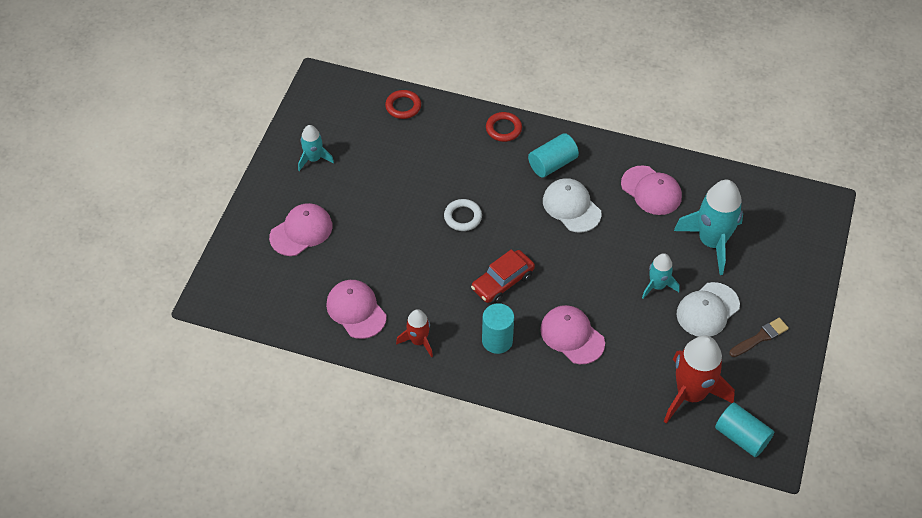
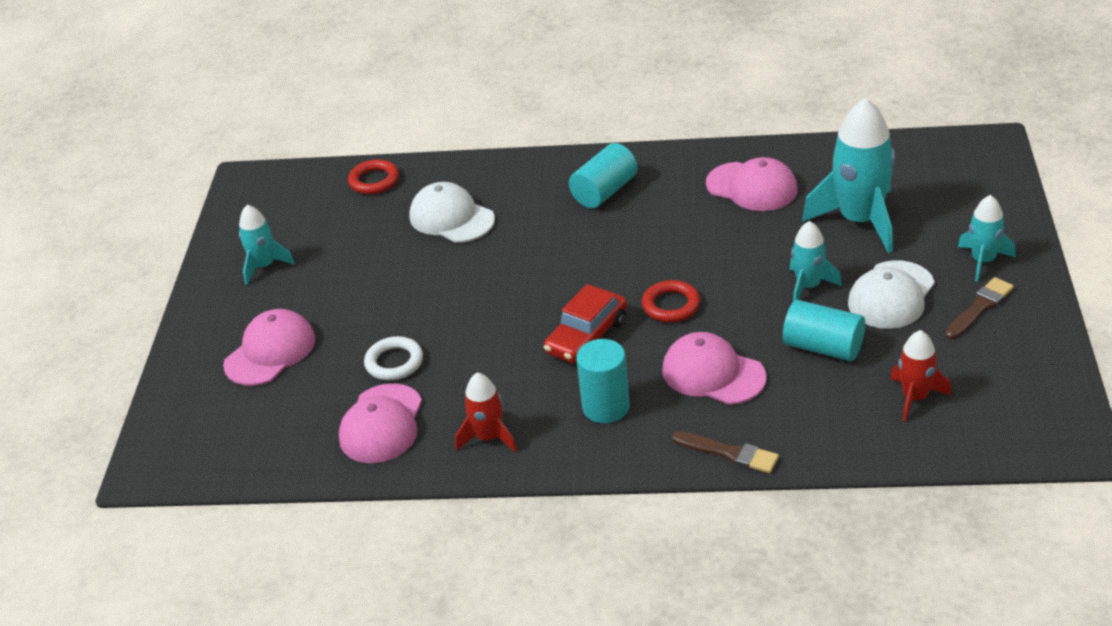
camera: 10 degrees left, 15 degrees down
(356, 310) = (381, 424): pink cap -> pink cap turned 120 degrees counterclockwise
(463, 217) = (501, 278): white ring -> white ring (394, 362)
(503, 129) = (522, 171): red ring -> red ring (671, 305)
(561, 399) = (729, 453): none -> brown brush
(571, 207) = (650, 230): white cap -> white cap (451, 218)
(690, 394) = (915, 397): red rocket -> red rocket, size x0.54
(741, 437) = (1013, 429): turquoise cylinder -> turquoise cylinder (823, 347)
(778, 301) = (983, 261): none -> turquoise rocket

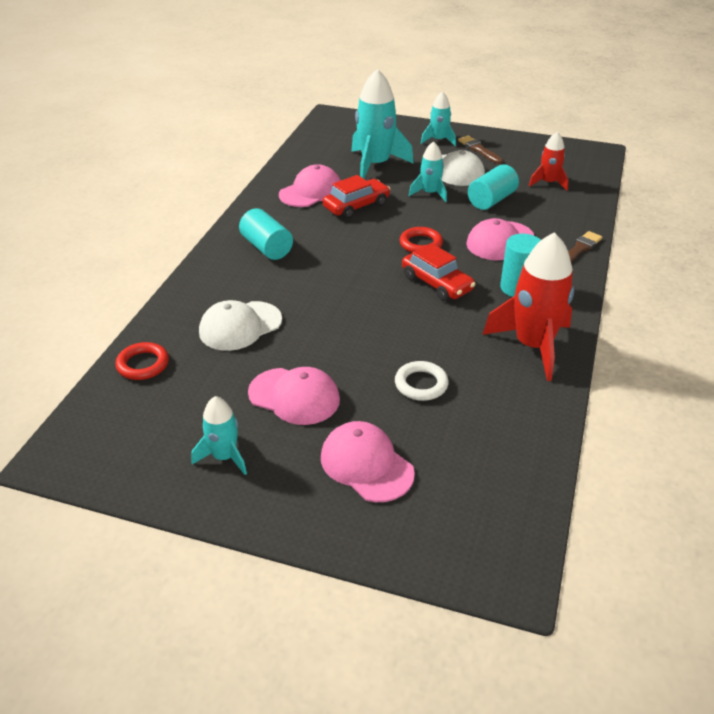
camera: 80 degrees left, 0 degrees up
(381, 424) = (498, 401): pink cap -> pink cap (294, 396)
(489, 437) = (533, 346): red rocket -> red rocket, size x1.84
(736, 232) = (356, 206): none -> red car

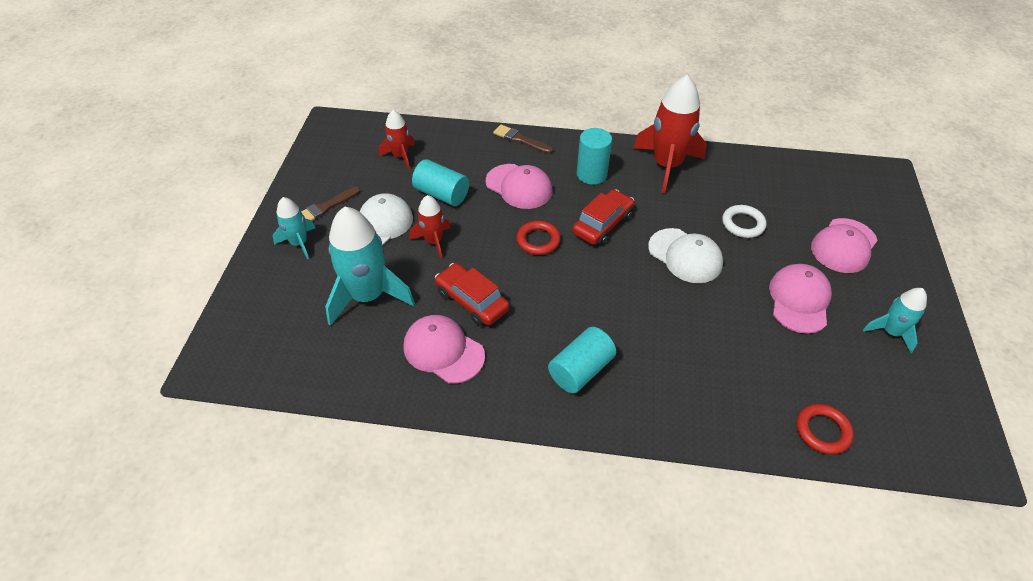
camera: 100 degrees left, 10 degrees up
(240, 326) = (727, 362): white cap -> white cap (685, 256)
(430, 193) = (433, 241): turquoise rocket -> red rocket

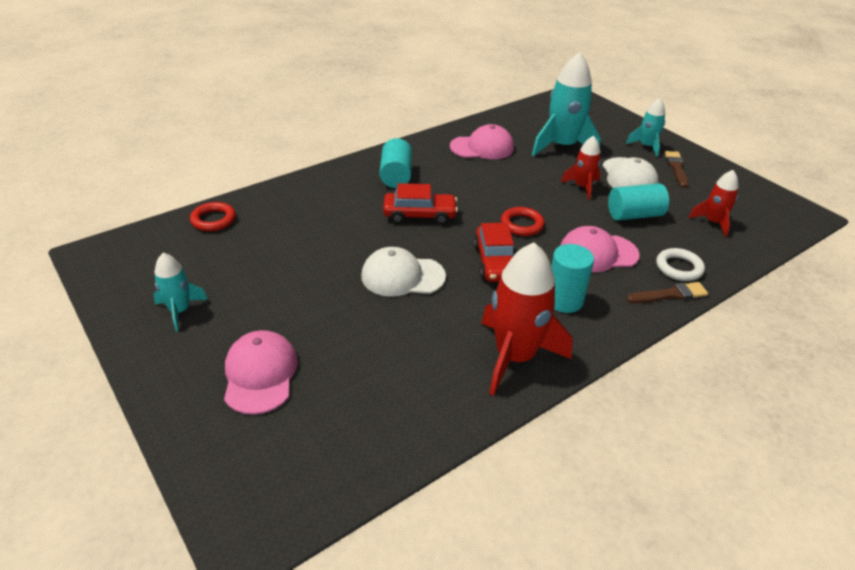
camera: 135 degrees right, 10 degrees down
(472, 301) = (505, 172): red car -> red car (419, 215)
(743, 224) = (379, 336): white ring -> white ring (679, 268)
(799, 300) = (277, 294): pink cap -> none

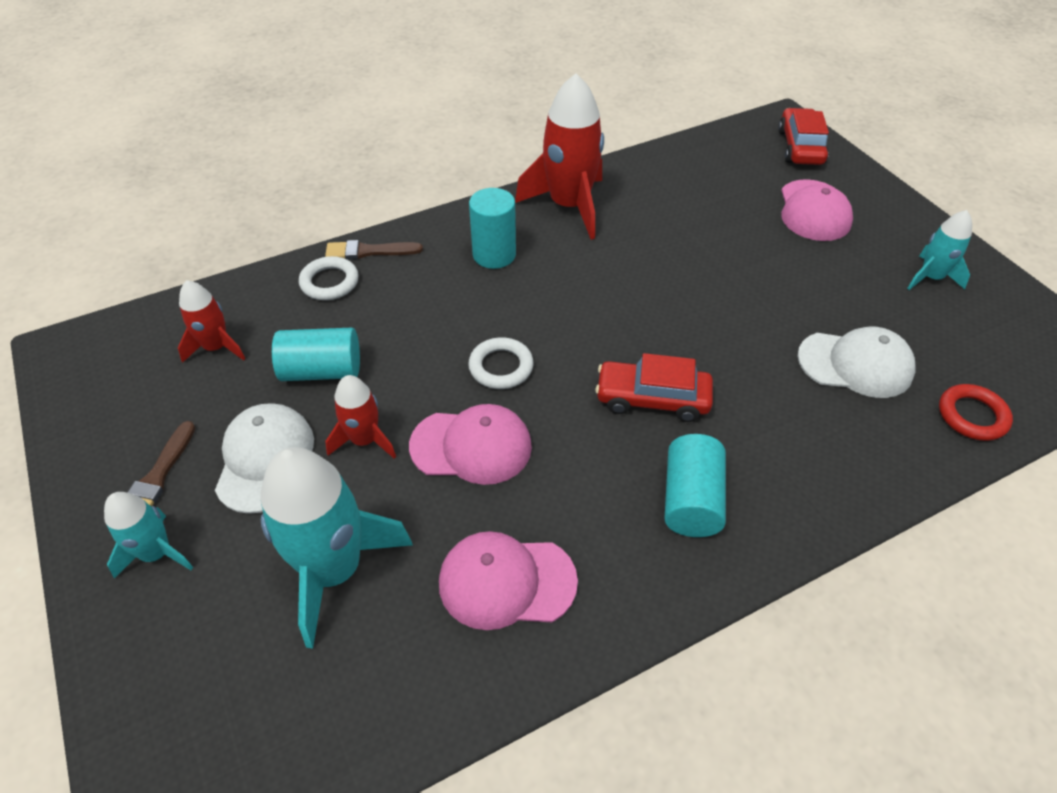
camera: 170 degrees left, 10 degrees up
(402, 276) = (679, 299): white cap -> white cap (855, 364)
(495, 262) = (559, 308): red car -> red car (800, 147)
(522, 224) = (501, 367): red ring -> white ring
(598, 253) = (418, 311): pink cap -> pink cap (471, 446)

